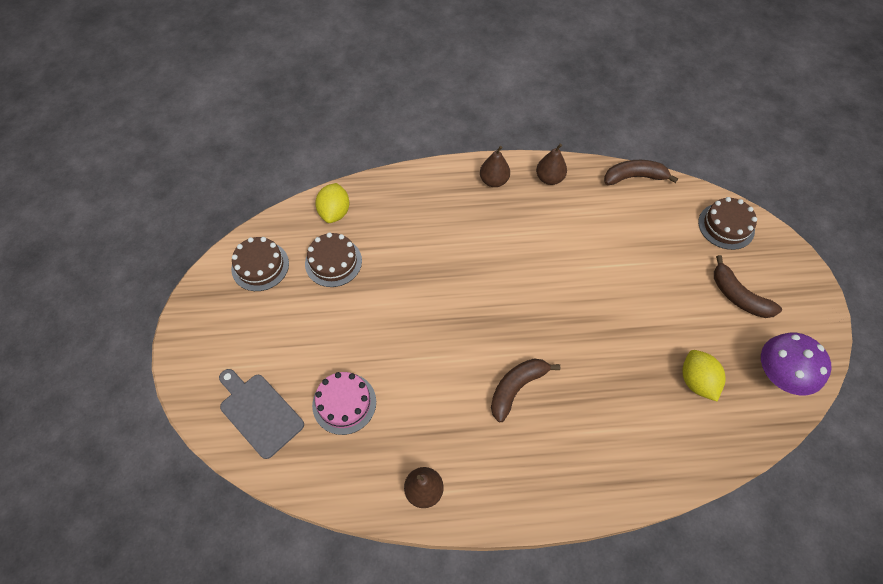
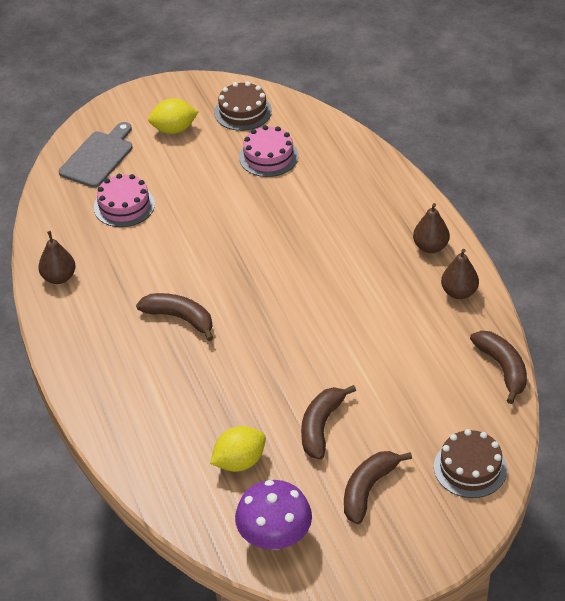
camera: 75 degrees right, 15 degrees down
(333, 262) = (268, 156): brown cake -> pink cake
(335, 212) = (327, 141): yellow lemon -> yellow lemon (174, 129)
(669, 310) = (321, 426): none -> brown banana

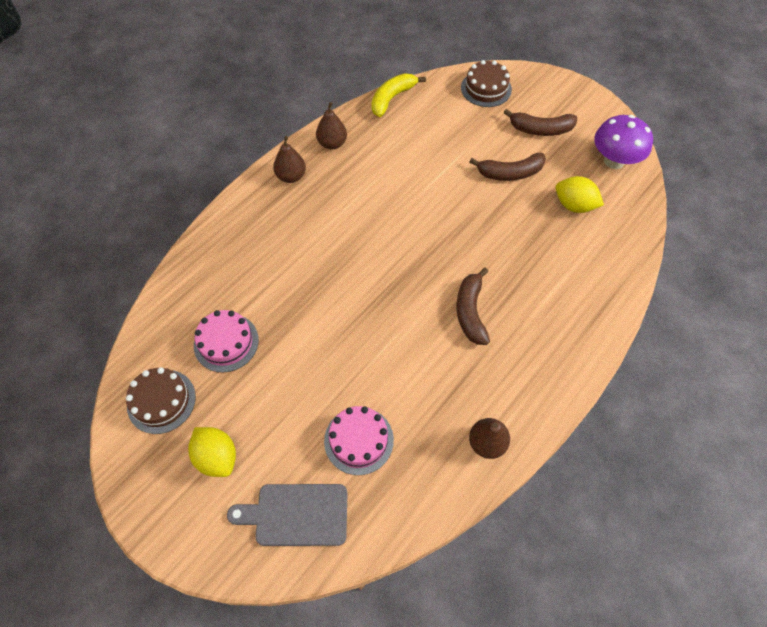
camera: 120 degrees left, 15 degrees up
(502, 368) = (392, 98): brown banana -> yellow banana

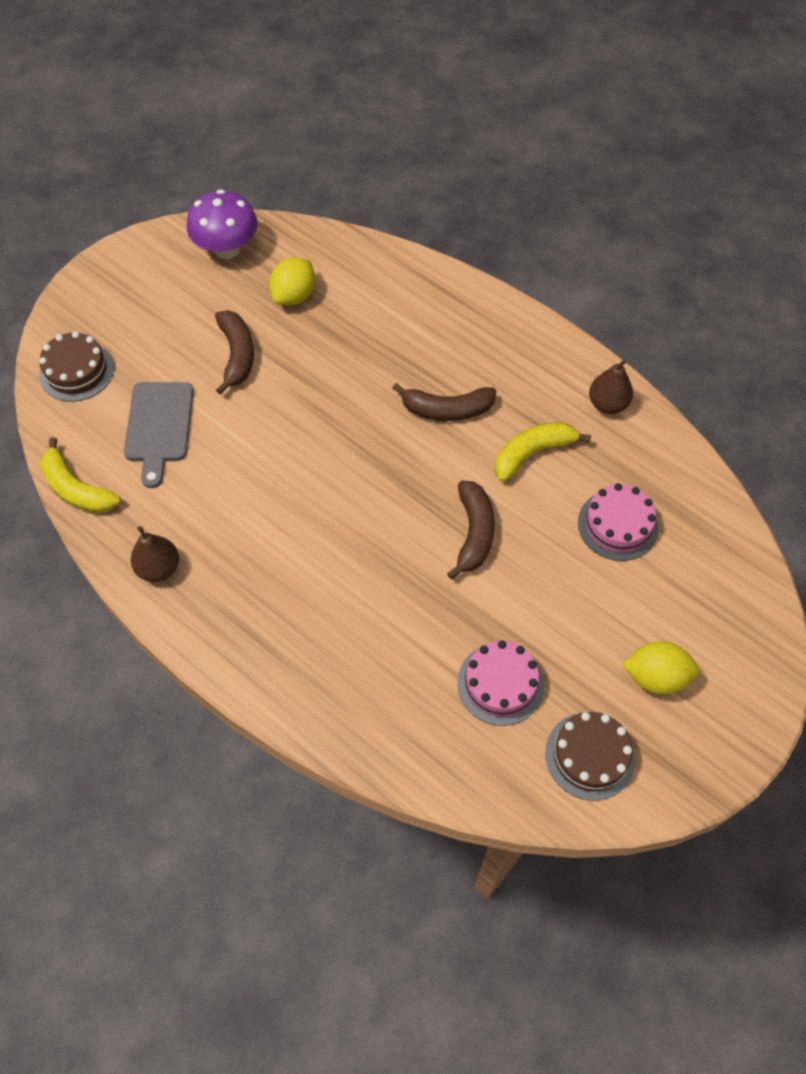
camera: 90 degrees left, 0 degrees up
(217, 457) = (655, 677): yellow lemon -> yellow lemon turned 45 degrees clockwise
(291, 176) = (218, 621): brown pear -> none
(296, 514) = (710, 585): grey cutting board -> grey cutting board (159, 426)
(430, 375) = (532, 453): none -> yellow banana
(540, 129) = (164, 316): brown banana -> brown banana (474, 533)

